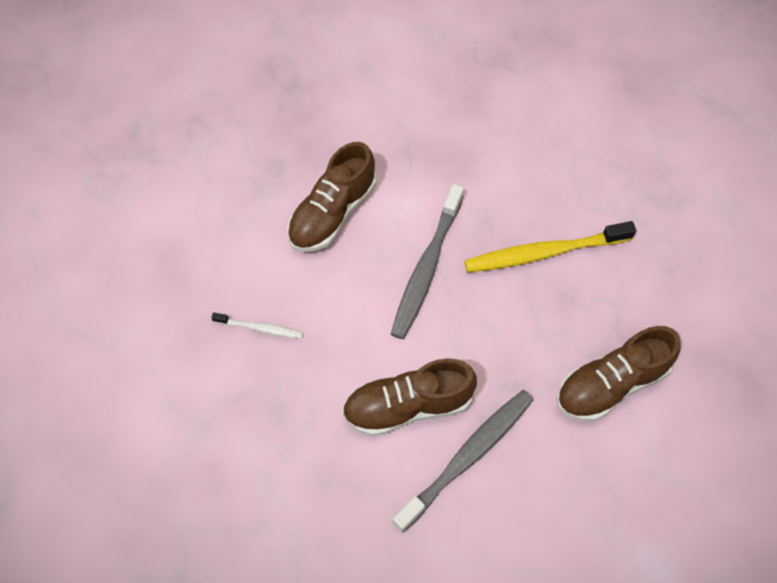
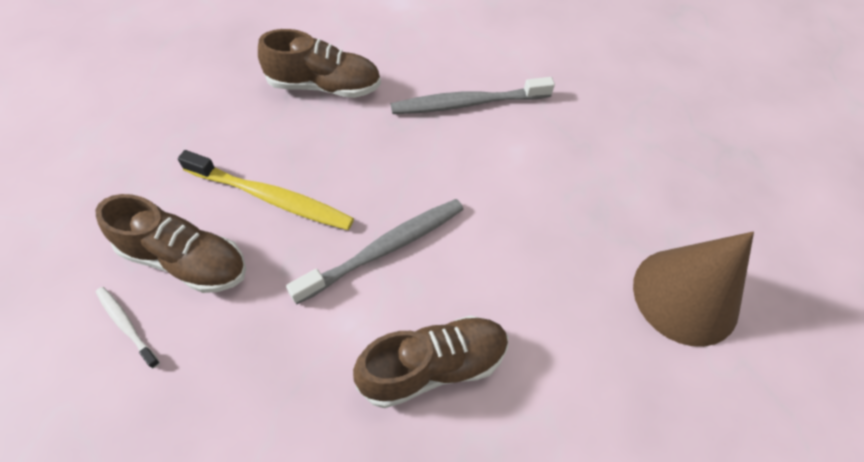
camera: 150 degrees left, 5 degrees down
(173, 376) = (685, 295): none -> brown cone
(260, 328) = (579, 290): white toothbrush -> white toothbrush (126, 325)
(408, 406) = (487, 156): brown shoe -> brown shoe (185, 260)

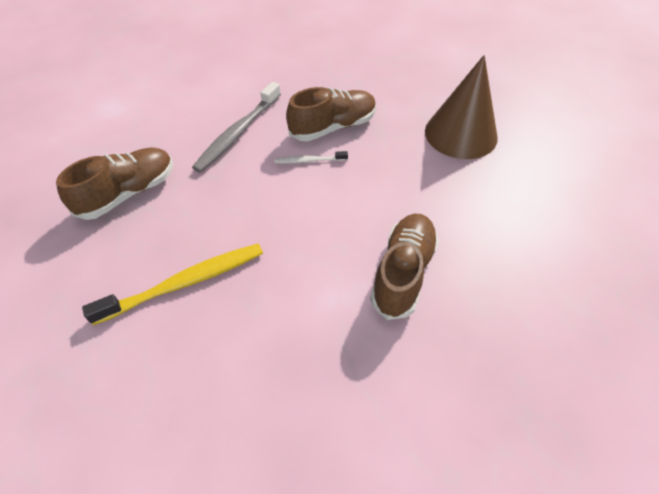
camera: 45 degrees left, 5 degrees down
(126, 325) = (190, 452): white toothbrush -> white toothbrush (309, 161)
(185, 260) = (176, 373): brown shoe -> brown shoe (333, 127)
(385, 249) = (297, 244): grey toothbrush -> none

